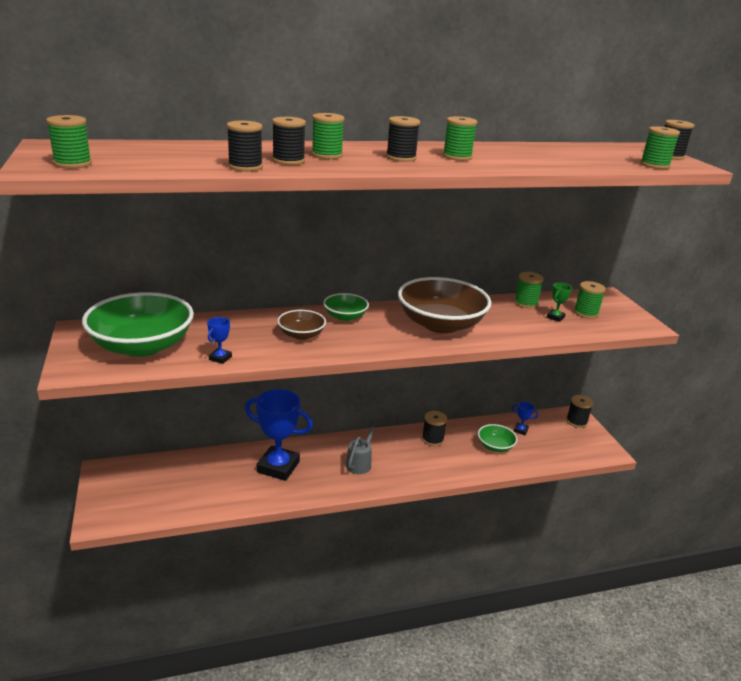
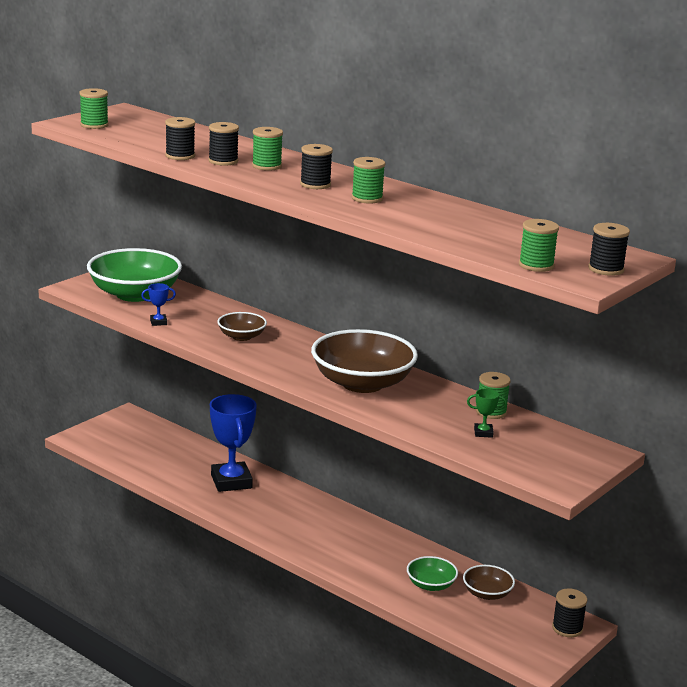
camera: 55 degrees right, 5 degrees down
(345, 316) = (304, 343): green bowl -> none
(360, 463) = (293, 518): grey watering can -> none
(432, 439) = (387, 544): black spool -> none
(520, 430) = (487, 593): blue trophy -> brown bowl
(586, 313) = (527, 447): green spool -> none

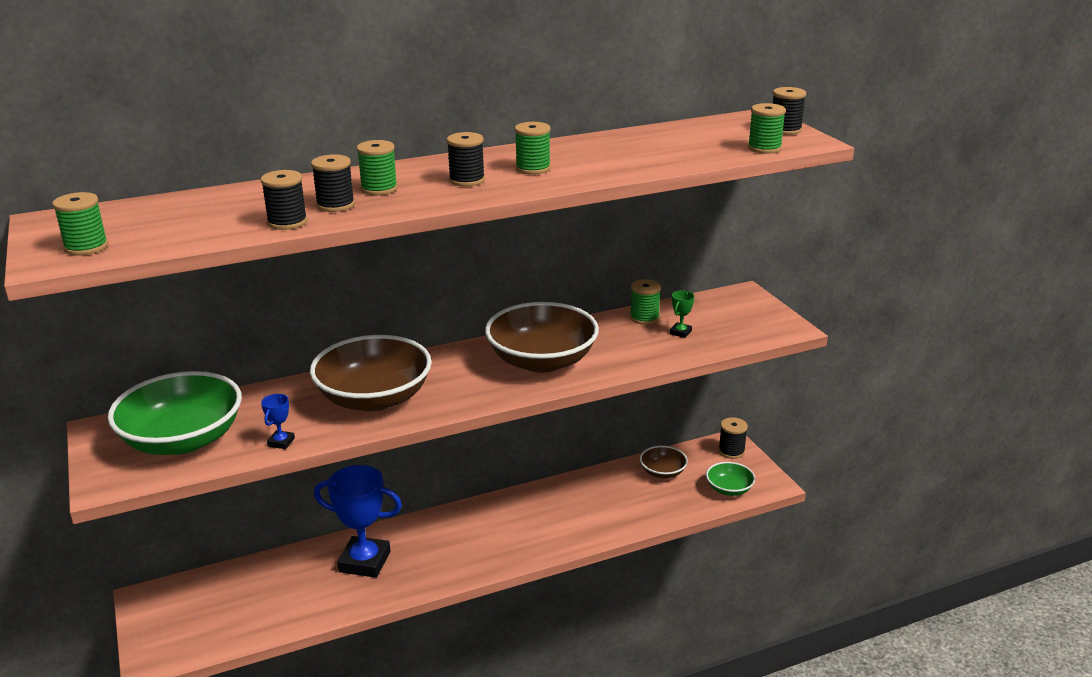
camera: 60 degrees left, 5 degrees up
(241, 336) = (374, 398): brown bowl -> brown bowl, size x2.02
(431, 585) = (632, 497): green bowl -> green bowl (729, 489)

